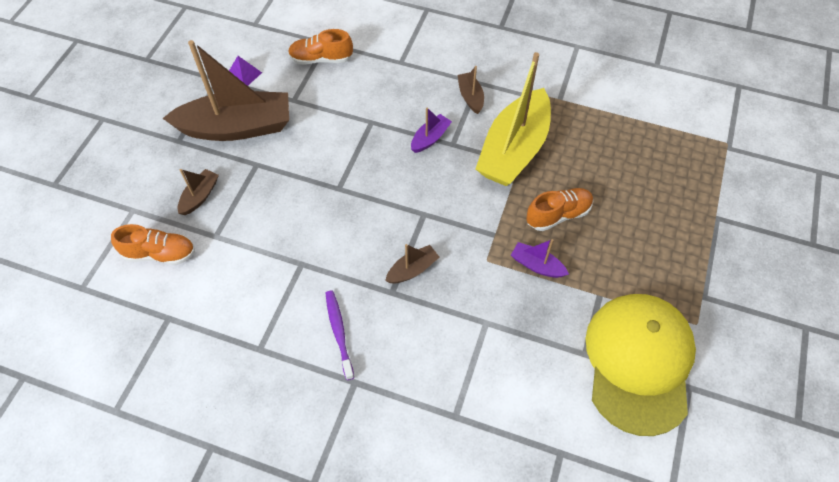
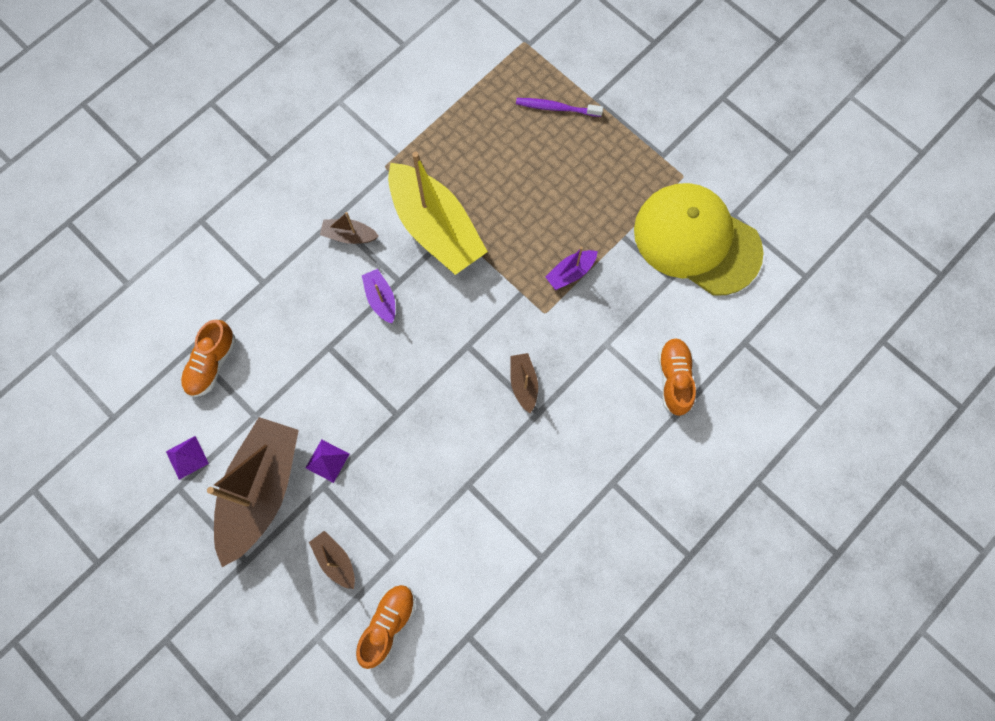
camera: 65 degrees left, 15 degrees up
(278, 158) = (327, 461): none -> purple pyramid
(339, 333) = (558, 478): purple toothbrush -> purple toothbrush (556, 108)
(558, 215) = (528, 227): orange shoe -> orange shoe (674, 379)

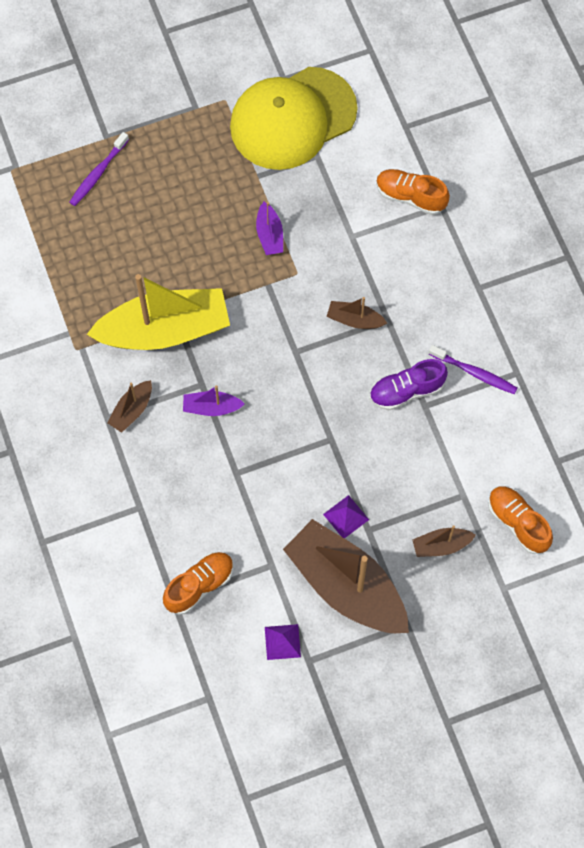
camera: 65 degrees left, 5 degrees down
(211, 363) = (199, 585): orange shoe -> orange shoe turned 90 degrees counterclockwise
(475, 461) = (406, 391): none -> purple shoe
(522, 517) = (474, 373): none -> purple toothbrush

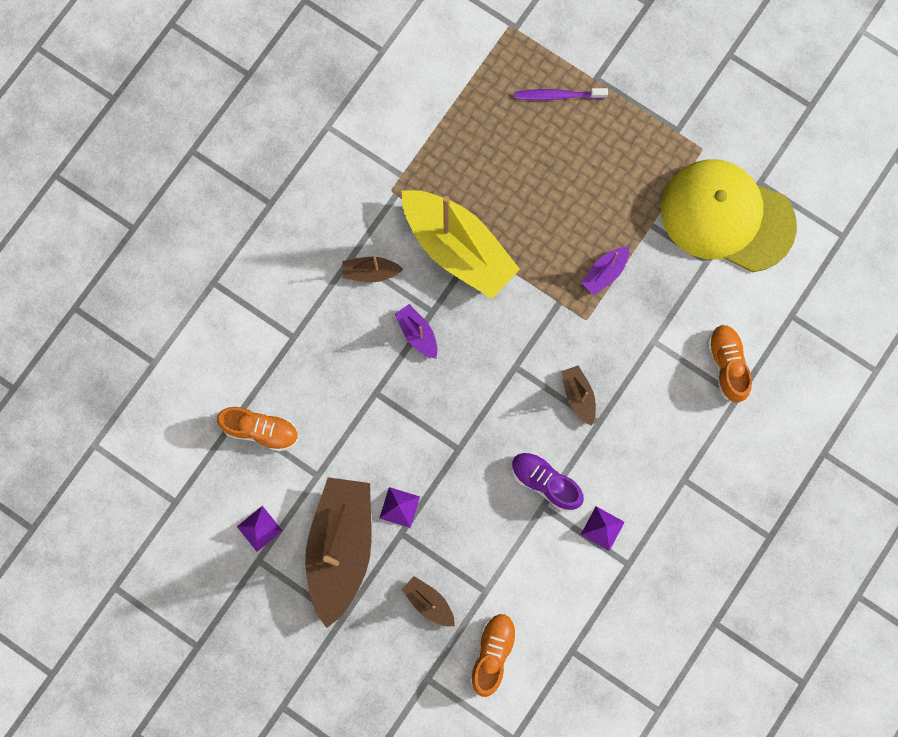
camera: 55 degrees right, 10 degrees up
(474, 373) = (602, 528): purple toothbrush -> purple pyramid

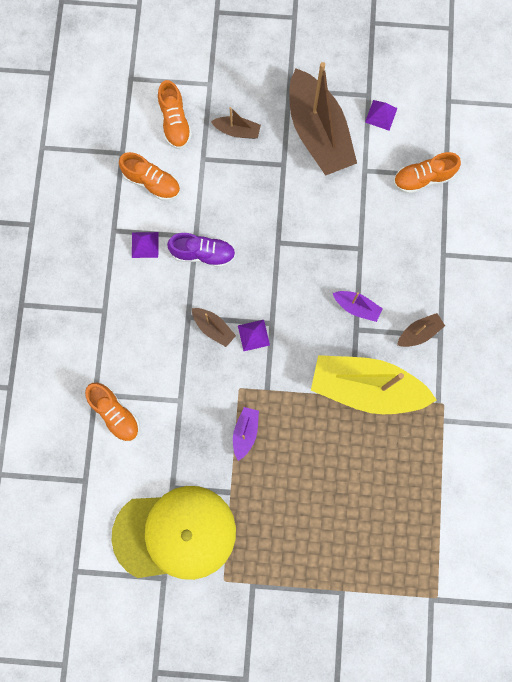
camera: 150 degrees right, 0 degrees up
(399, 507) = (295, 181): purple pyramid -> purple pyramid (253, 335)
(557, 596) = (152, 182): none -> orange shoe
(558, 96) = (363, 558): purple toothbrush -> none

